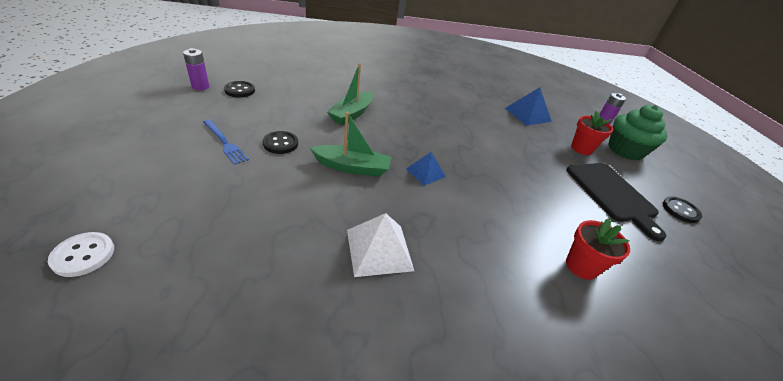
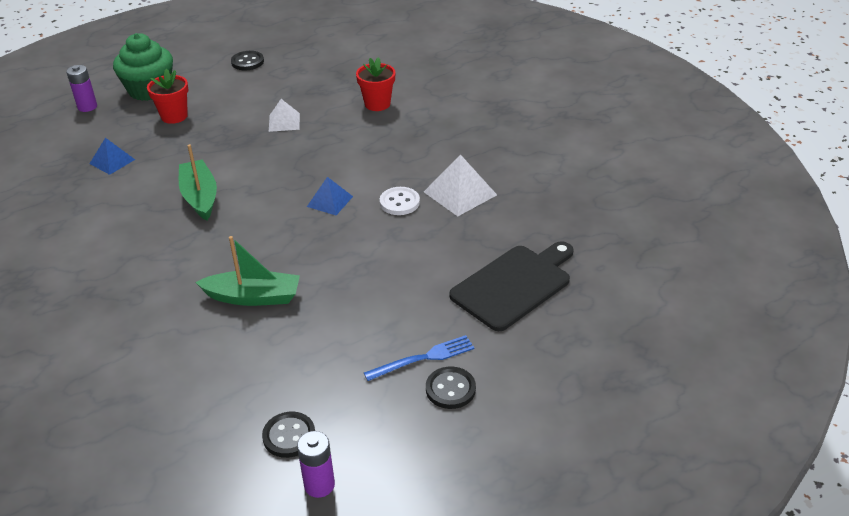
camera: 110 degrees left, 0 degrees up
(83, 255) = (626, 327): white button -> white button (399, 202)
(224, 143) = (423, 358): blue fork -> blue fork turned 45 degrees clockwise
(280, 143) = (380, 317): black button -> black button (450, 389)
(352, 167) = (370, 248): green boat -> green boat (200, 197)
(527, 114) = (112, 161): blue pyramid -> blue pyramid, size x0.65
(559, 193) = (284, 122): none -> white pyramid
(612, 194) = (255, 95): black cutting board -> black cutting board (514, 285)

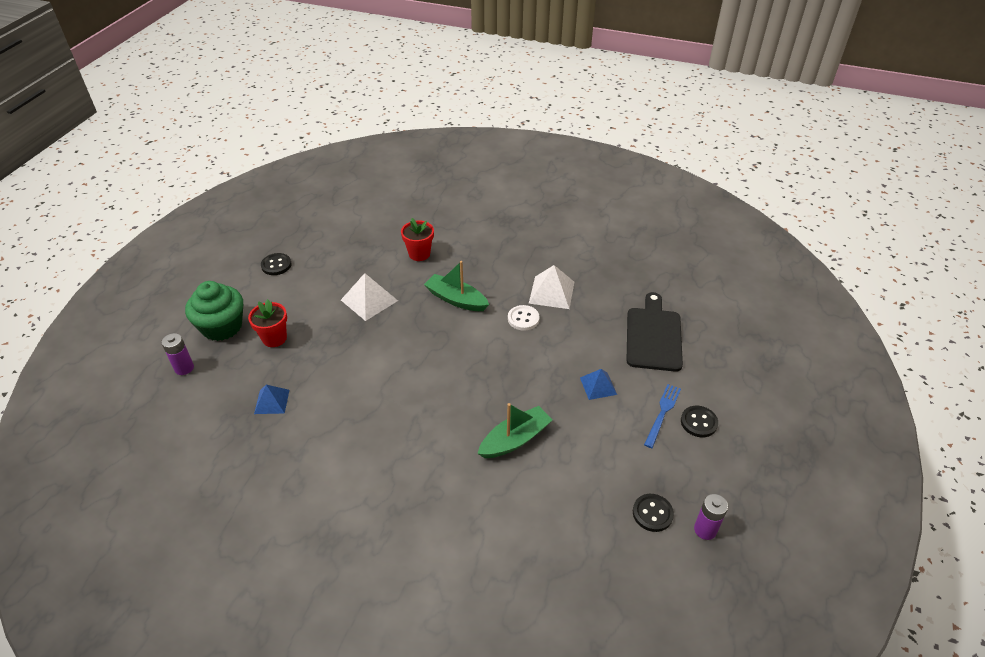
camera: 40 degrees left, 5 degrees up
(200, 197) = (382, 390): green boat -> green boat (456, 299)
(284, 122) = (369, 300): white pyramid -> white pyramid, size x1.55
(330, 201) = (478, 342): blue pyramid -> blue pyramid (598, 386)

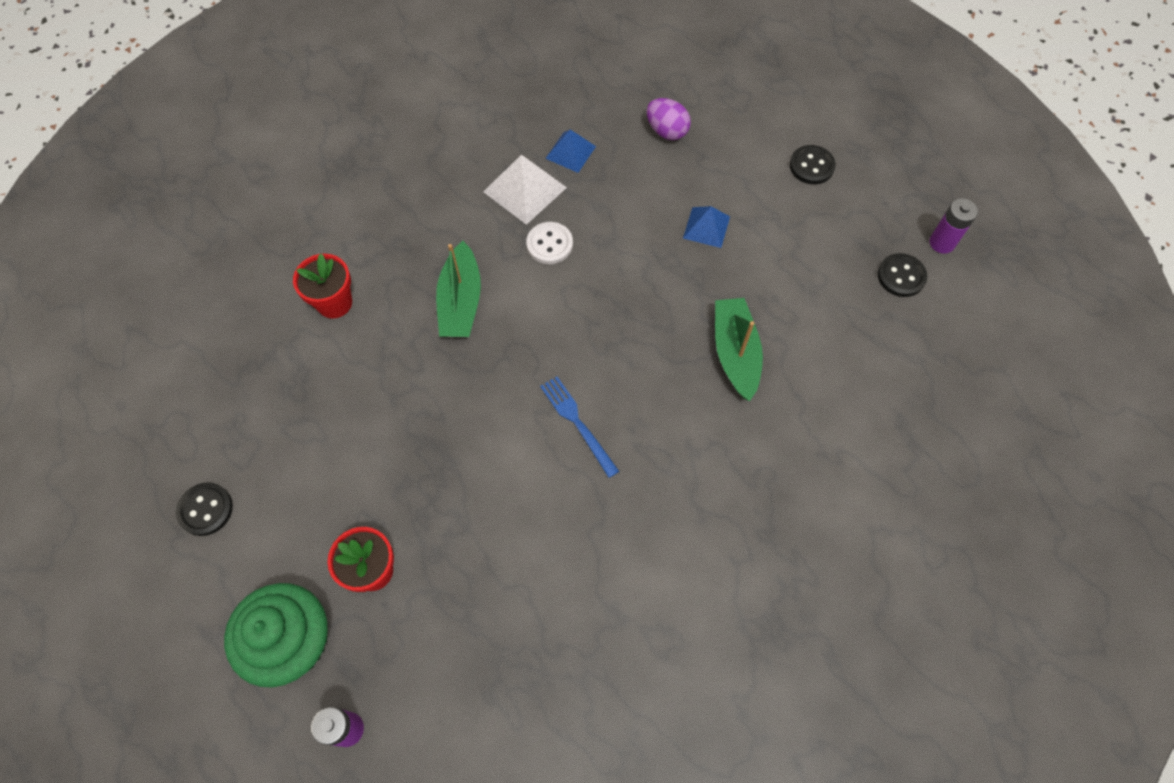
camera: 60 degrees left, 20 degrees up
(272, 401) = (500, 619): blue pyramid -> blue pyramid (570, 152)
(369, 300) = (383, 409): white pyramid -> none
(456, 299) = (461, 301): green boat -> green boat turned 60 degrees counterclockwise
(653, 336) = (666, 131): black cutting board -> purple egg
(662, 413) = (781, 190): blue fork -> blue fork (578, 423)

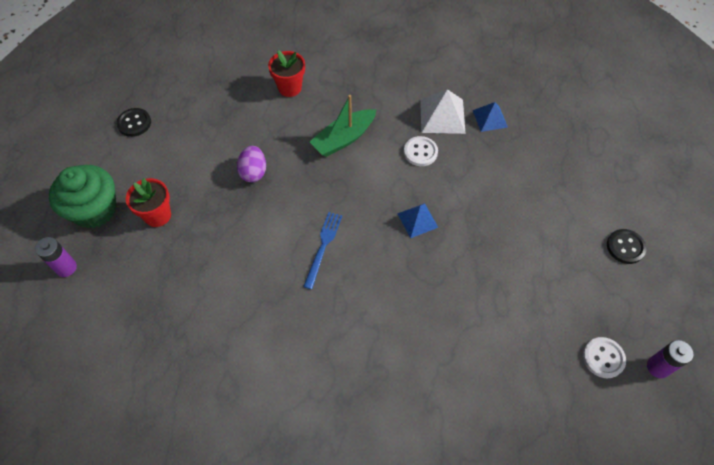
camera: 50 degrees right, 5 degrees down
(666, 131) = (558, 153): purple egg -> purple egg (253, 172)
(706, 227) = (516, 220): blue pyramid -> blue pyramid (417, 220)
(735, 353) = (446, 297): green boat -> none
(901, 276) = (603, 358): black button -> white button

